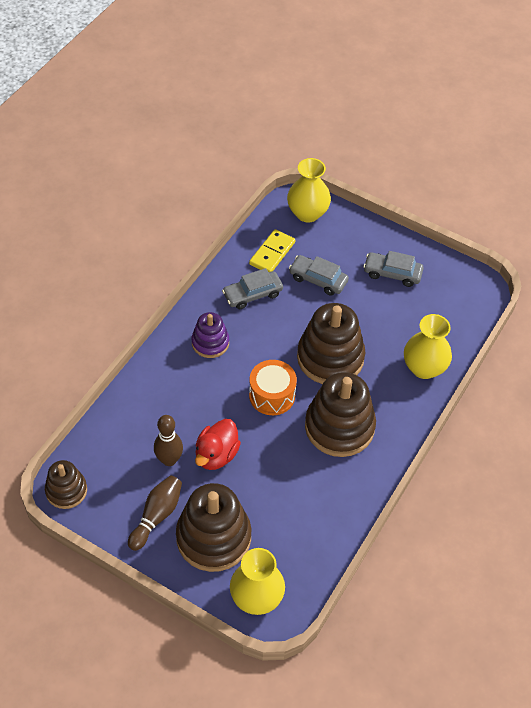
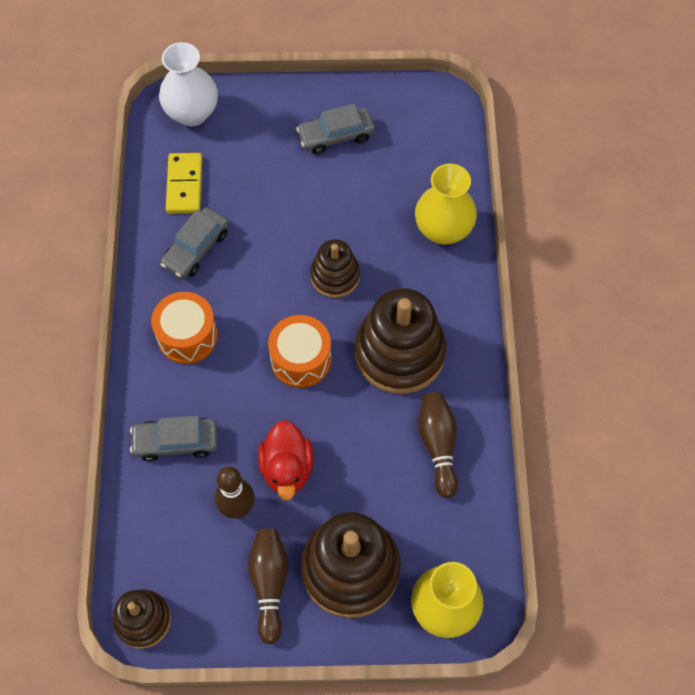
camera: 30 degrees left, 10 degrees up
(210, 343) = (187, 336): purple stacking toy -> orange drum
(307, 213) = (192, 113): yellow vase -> white vase
(318, 279) = (258, 189): grey car -> grey car (176, 442)
(324, 497) = (438, 446): none -> brown bowling pin
(330, 358) = (335, 276): brown stacking toy -> brown stacking toy, size x0.57

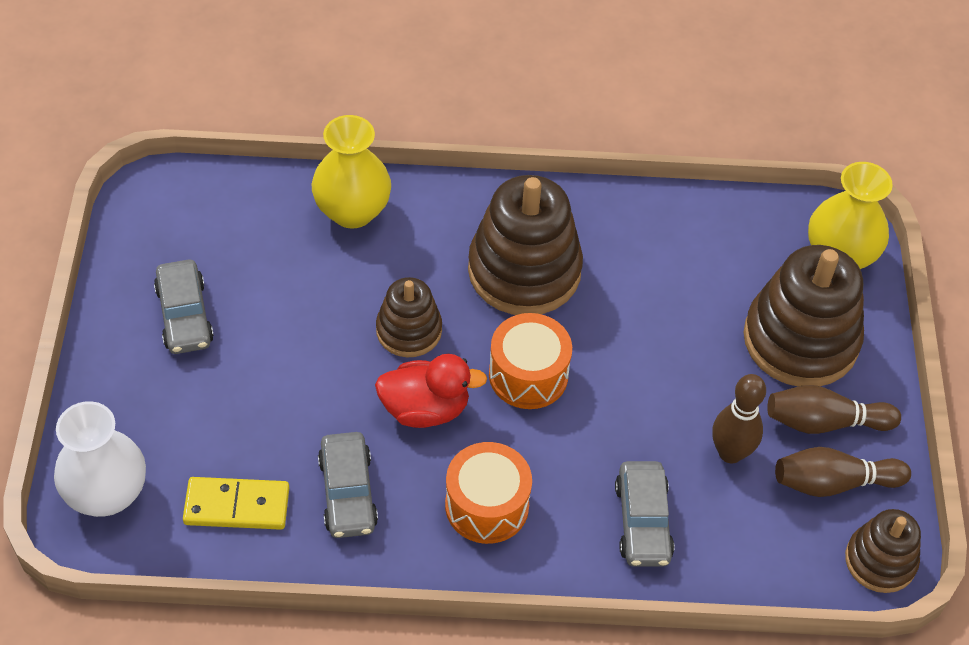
camera: 90 degrees left, 10 degrees down
(196, 248) = (347, 492): grey car -> grey car turned 45 degrees clockwise
(287, 469) = (678, 397): red duck -> red duck (425, 409)
(438, 446) = (647, 244): brown bowling pin -> brown bowling pin (833, 483)

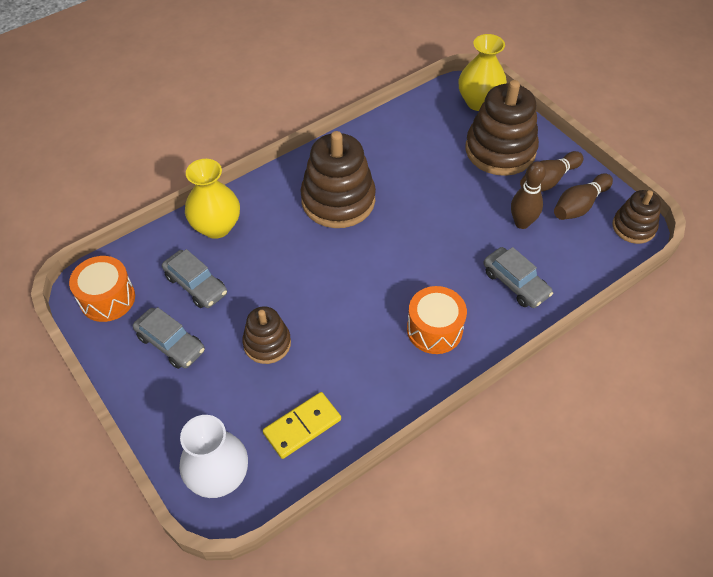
camera: 35 degrees left, 0 degrees up
(347, 492) = (356, 375): grey car -> grey car (196, 285)
(409, 330) = (307, 268): brown stacking toy -> brown stacking toy (267, 343)
(425, 409) = (355, 302): red duck -> none
(528, 375) = (390, 250): orange drum -> orange drum (107, 298)

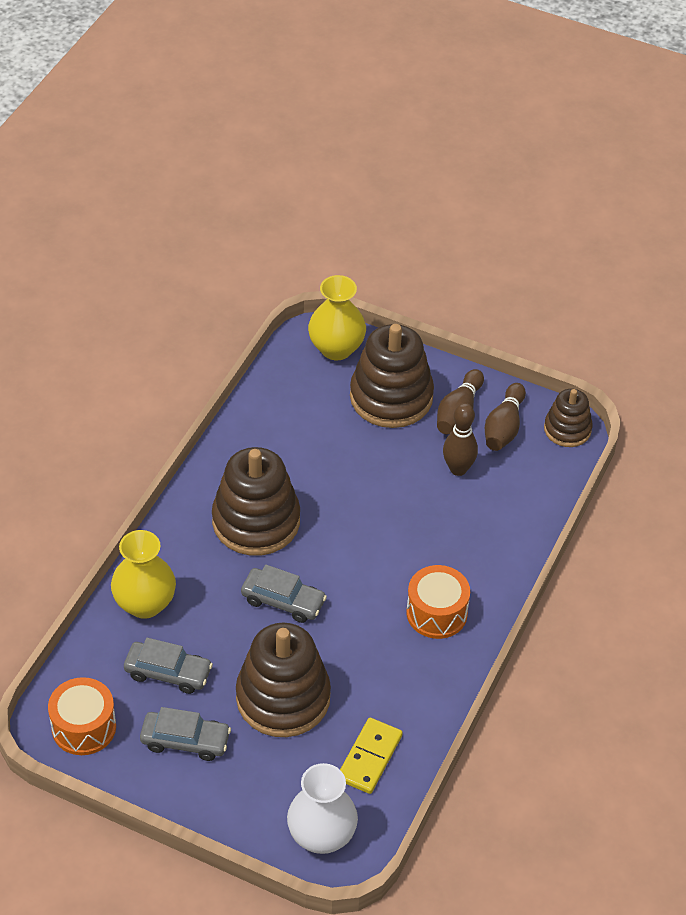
camera: 30 degrees left, 5 degrees down
(267, 343) = (283, 698): brown stacking toy -> brown stacking toy, size x1.77
(515, 283) = (487, 534): grey car -> grey car (283, 601)

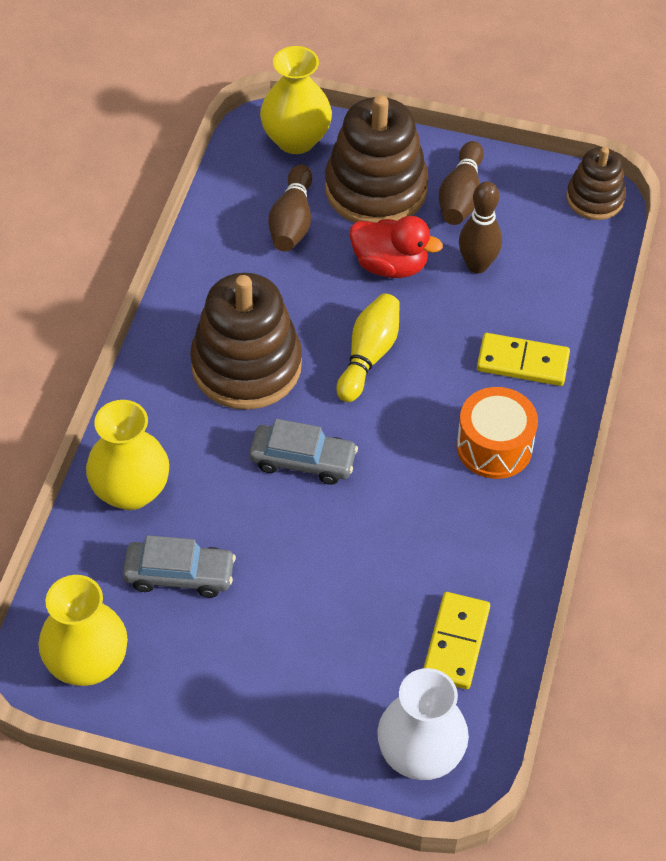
camera: 10 degrees left, 5 degrees up
(84, 727) = (87, 663): orange drum -> yellow vase
(185, 741) = (220, 659): grey car -> none
(283, 698) = (330, 583): brown stacking toy -> none
(354, 528) = (368, 356): none -> yellow bowling pin
(388, 459) = (390, 265): none -> red duck
(475, 551) = (522, 362): none -> yellow domino
(504, 427) = (519, 207): brown bowling pin -> brown bowling pin (292, 221)

